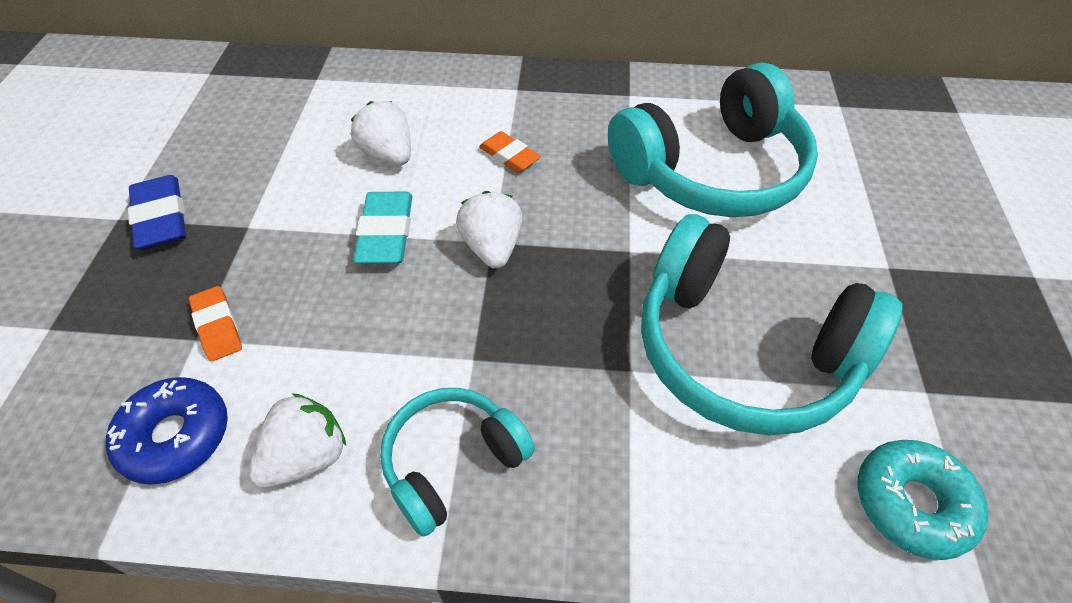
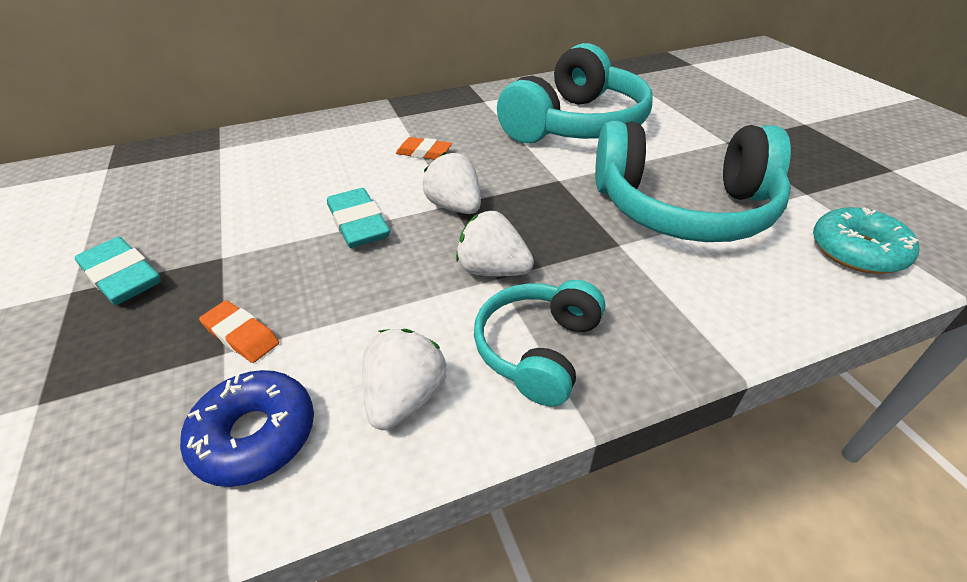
camera: 25 degrees left, 10 degrees down
(161, 218) = (122, 276): blue eraser -> turquoise eraser
(388, 154) = (322, 177): white strawberry -> white strawberry (493, 270)

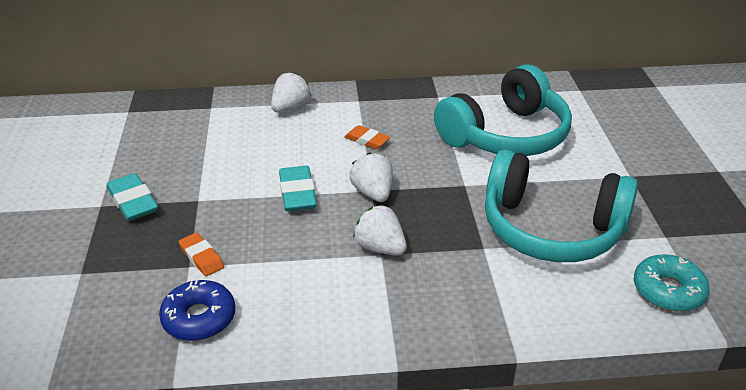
camera: 15 degrees right, 5 degrees down
(405, 397) = (291, 317): white strawberry -> white strawberry (290, 108)
(538, 349) = (387, 307): turquoise headphones -> none

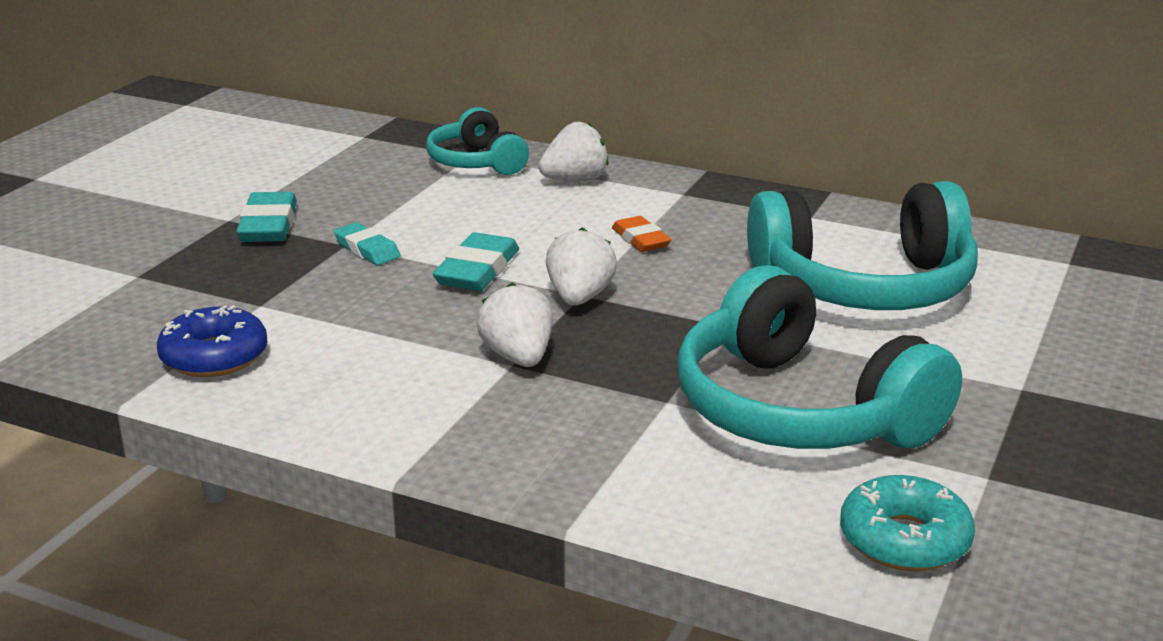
camera: 30 degrees right, 10 degrees down
(201, 257) = (284, 300): orange eraser -> none
(216, 199) = (367, 249): none -> turquoise eraser
(220, 112) = (476, 162): none -> turquoise headphones

